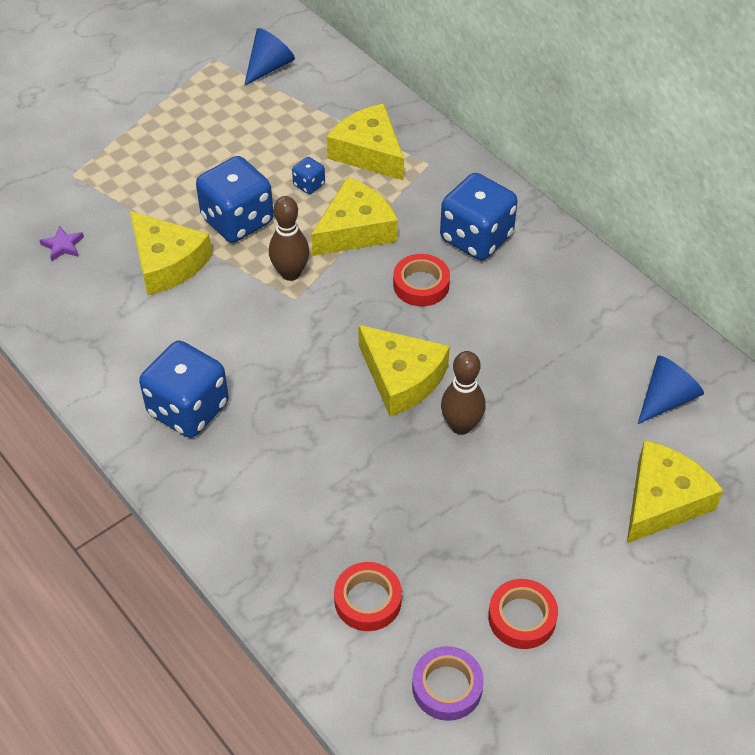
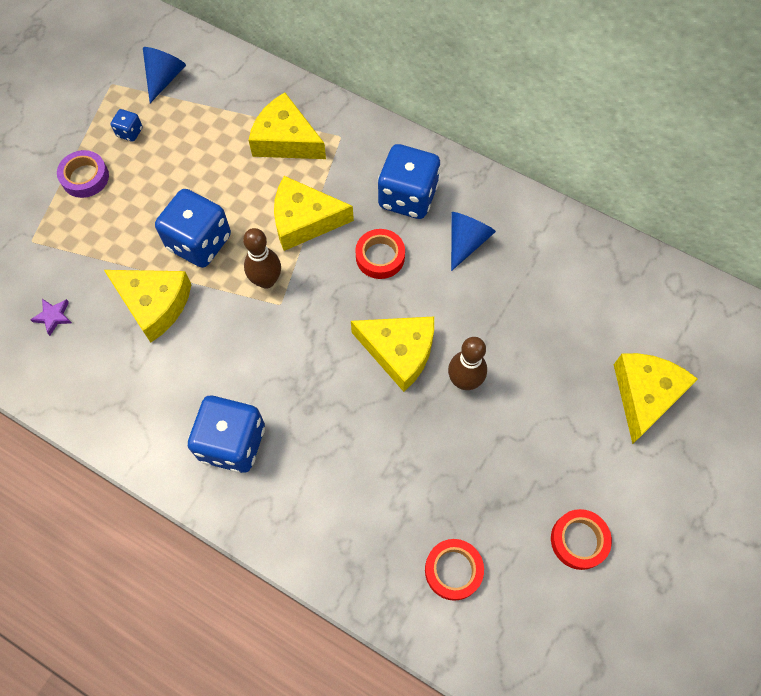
camera: 20 degrees left, 15 degrees up
(309, 185) = (247, 187): blue dice -> blue dice (130, 132)
(355, 230) = (304, 220): yellow cheese -> yellow cheese turned 120 degrees counterclockwise
(447, 687) = (545, 625): purple tape -> purple tape (85, 177)
(666, 399) = (613, 301): blue cone -> blue cone (466, 242)

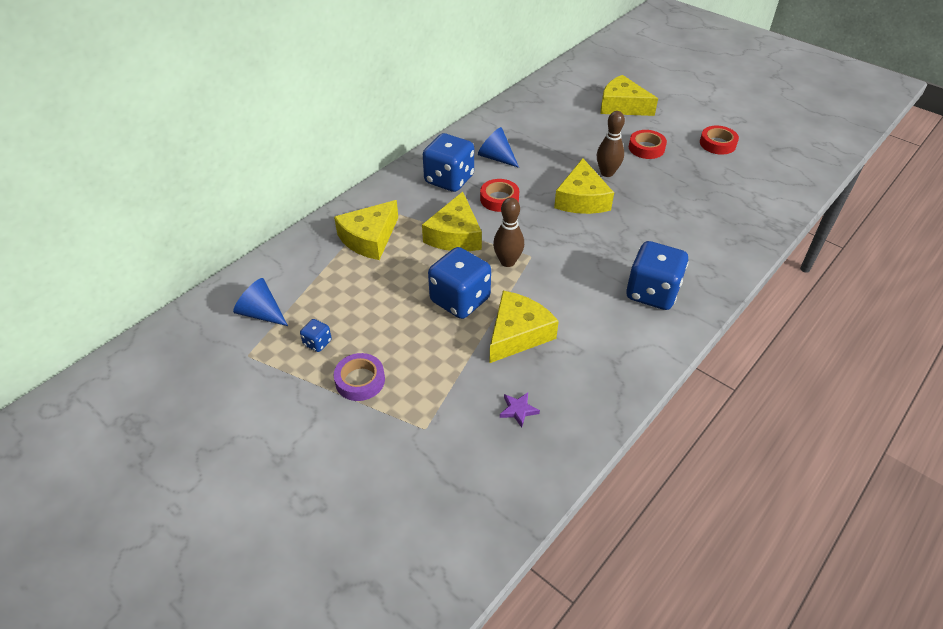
camera: 80 degrees left, 20 degrees down
(399, 352) = (581, 199): yellow cheese -> yellow cheese turned 150 degrees clockwise
(453, 570) = (742, 195): red tape -> red tape (646, 148)

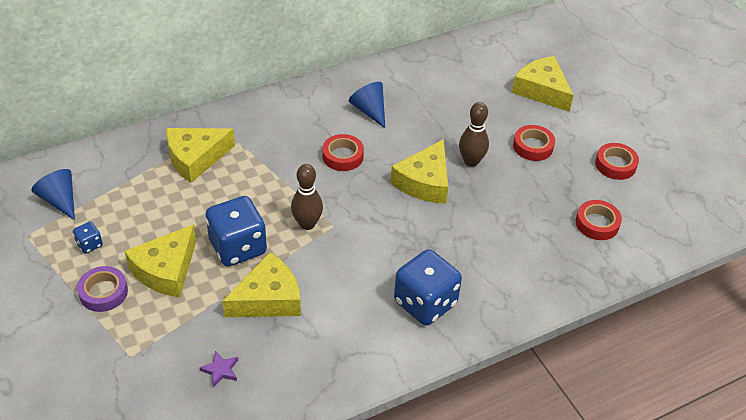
camera: 20 degrees right, 0 degrees up
(449, 179) = (308, 120): blue dice -> none
(455, 235) = (276, 180): yellow cheese -> yellow cheese (166, 270)
(737, 190) = (597, 223): none -> red tape

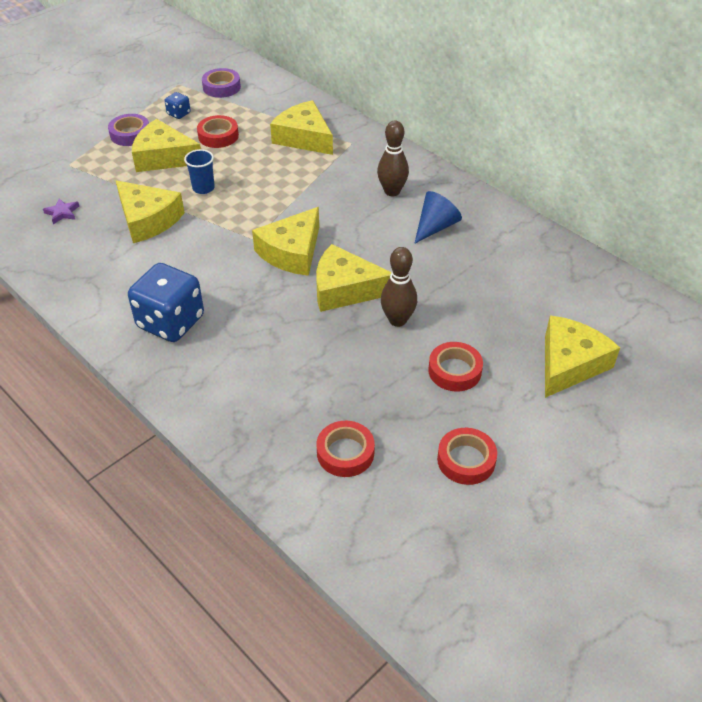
camera: 75 degrees right, 0 degrees up
(60, 200) = (221, 87): blue cone -> purple tape
(238, 247) = (203, 188): blue dice -> blue cup
(307, 224) = (248, 221): brown bowling pin -> brown bowling pin (392, 191)
(343, 156) = (354, 223): red tape -> red tape (218, 136)
(364, 204) = (292, 252): none -> yellow cheese

